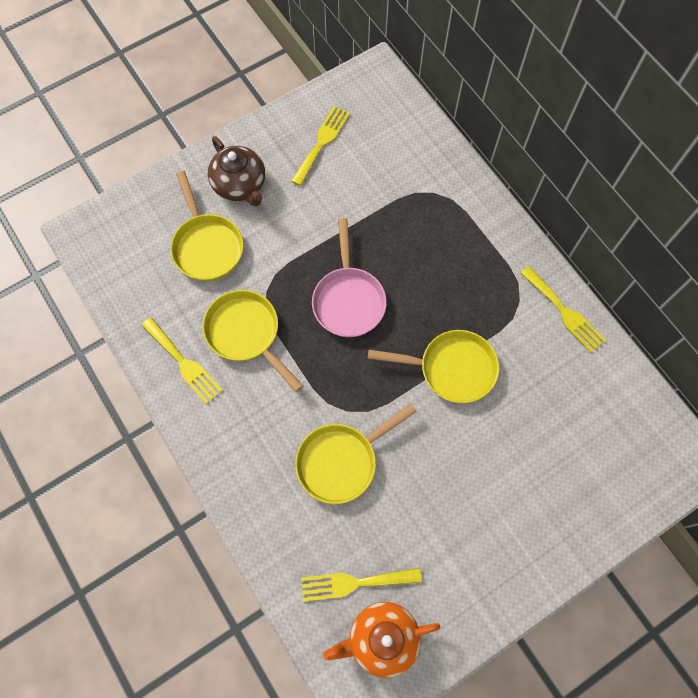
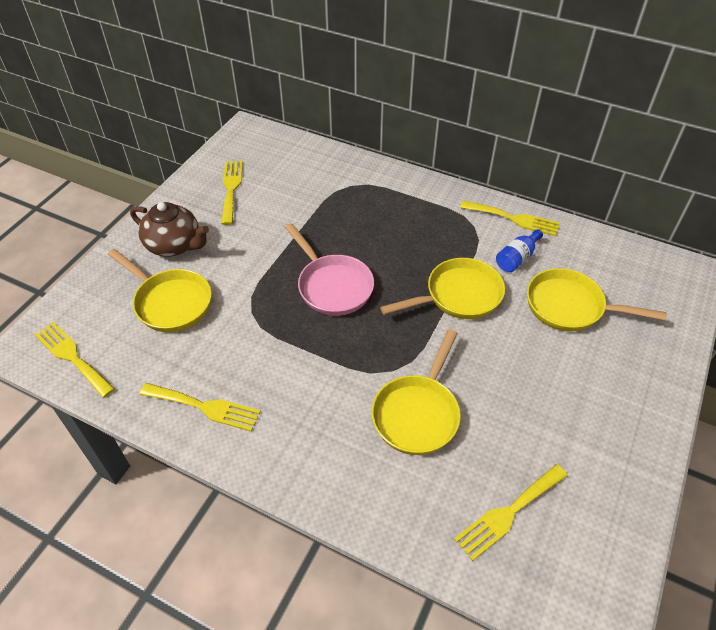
camera: 30 degrees left, 20 degrees down
(109, 261) = (72, 357): none -> yellow fork
(246, 333) = (254, 353): yellow pan -> yellow pan (570, 306)
(381, 638) = (572, 550): orange teapot -> none
(534, 357) = (517, 258): none -> blue bottle

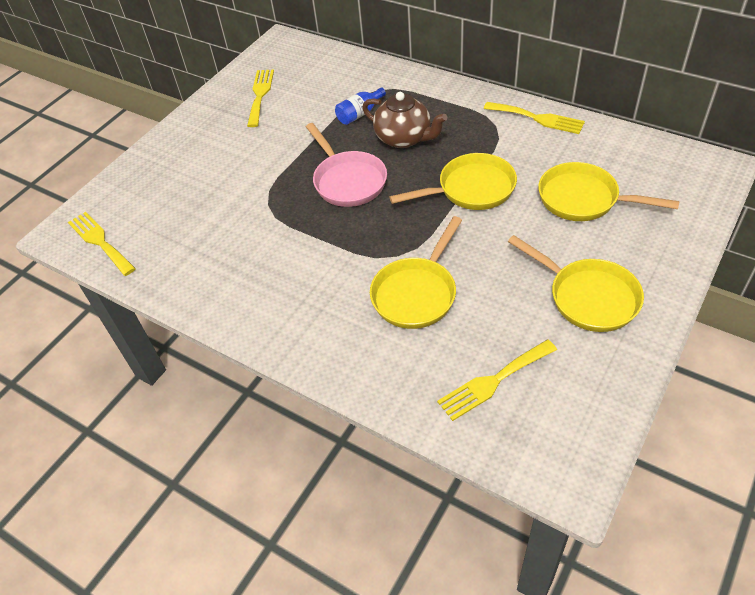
camera: 10 degrees right, 0 degrees up
(170, 302) = (193, 195): yellow pan -> yellow pan (588, 297)
(174, 245) = (202, 145): brown teapot -> brown teapot (404, 138)
(205, 407) = (216, 285): yellow fork -> none
(517, 258) = (535, 155): blue bottle -> blue bottle (359, 114)

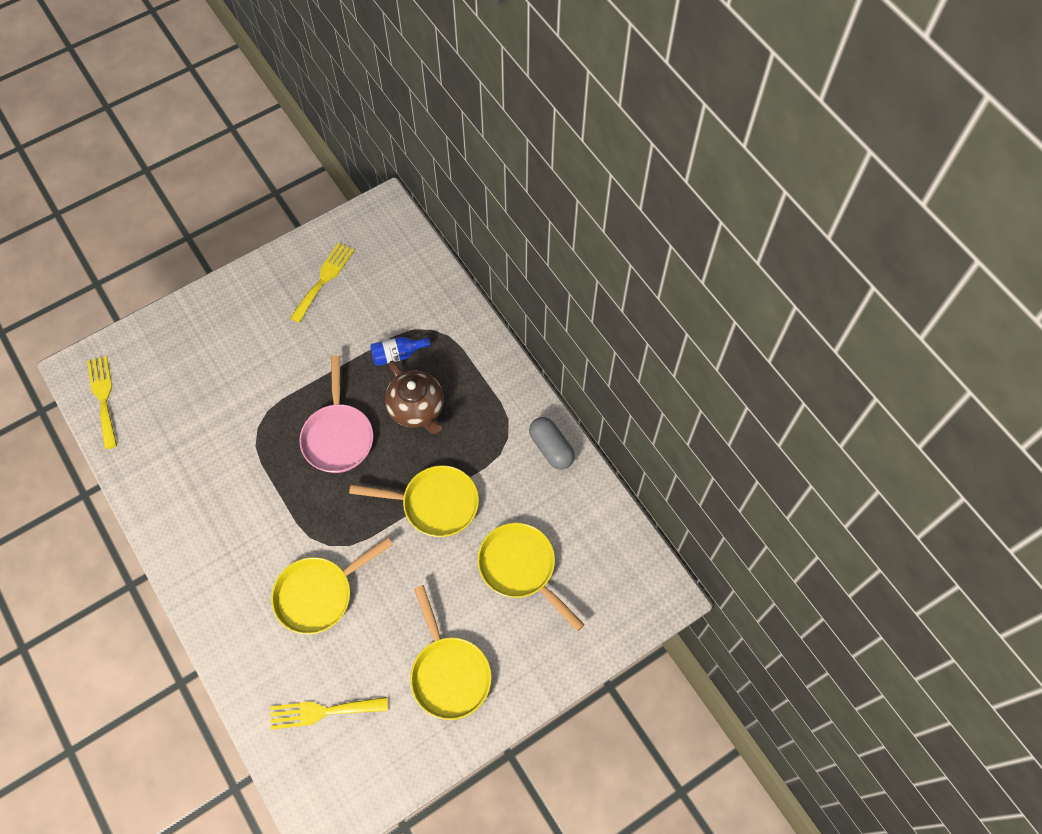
camera: 20 degrees right, 15 degrees up
(537, 118) = (551, 448): yellow fork -> grey capsule

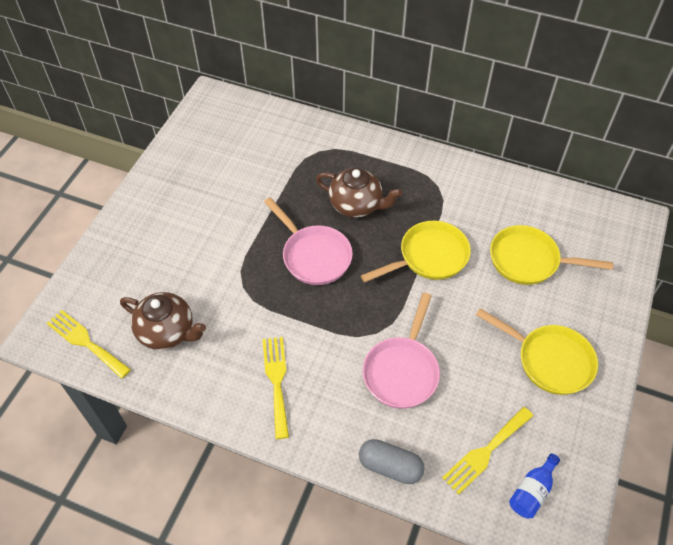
camera: 35 degrees left, 10 degrees down
(169, 430) = (167, 331): none -> brown teapot
(319, 594) = (402, 371): yellow pan -> pink pan
(324, 279) = (205, 162): yellow fork -> yellow fork (276, 381)
(397, 355) = (308, 179): blue bottle -> blue bottle (532, 492)
(551, 448) = (474, 176): grey capsule -> grey capsule (390, 466)

